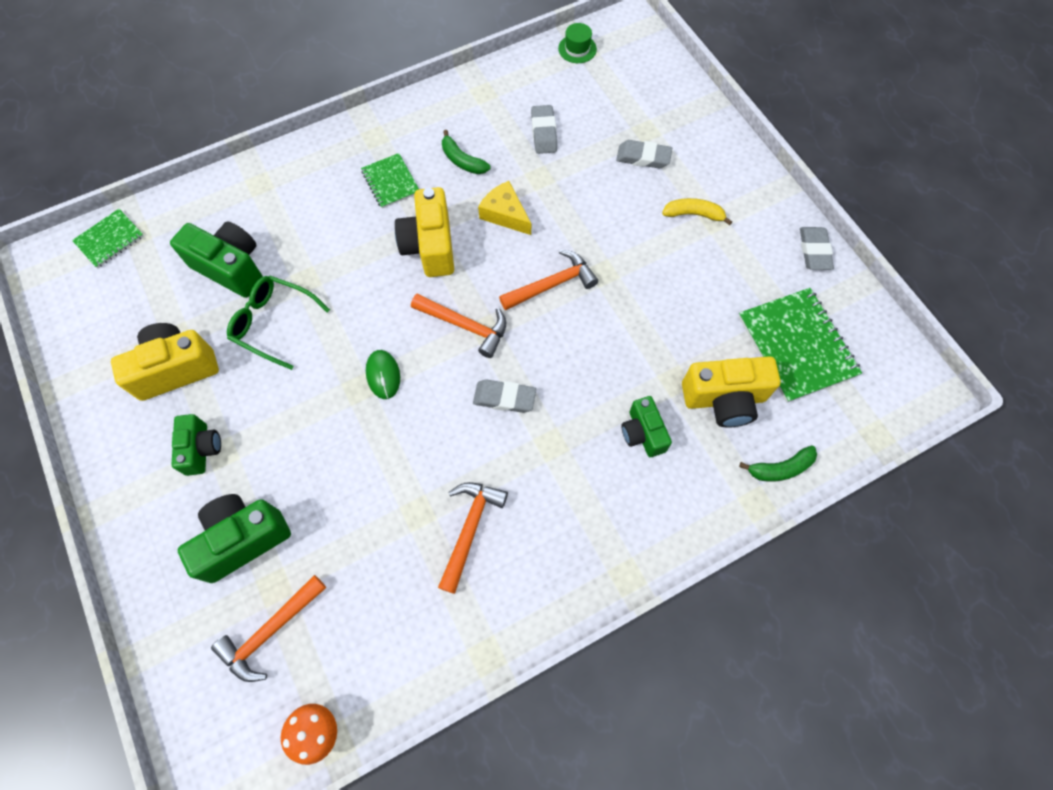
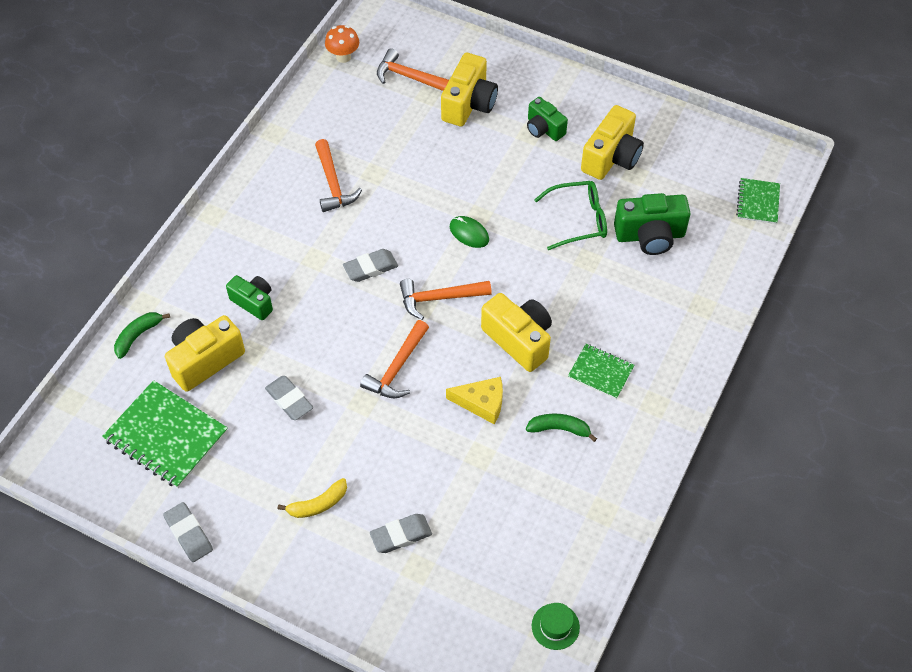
camera: 145 degrees right, 10 degrees down
(243, 539) = (469, 104): green camera -> yellow camera
(270, 632) = (410, 77): orange hammer -> orange hammer turned 75 degrees counterclockwise
(544, 132) = (511, 503): grey eraser -> grey eraser (289, 400)

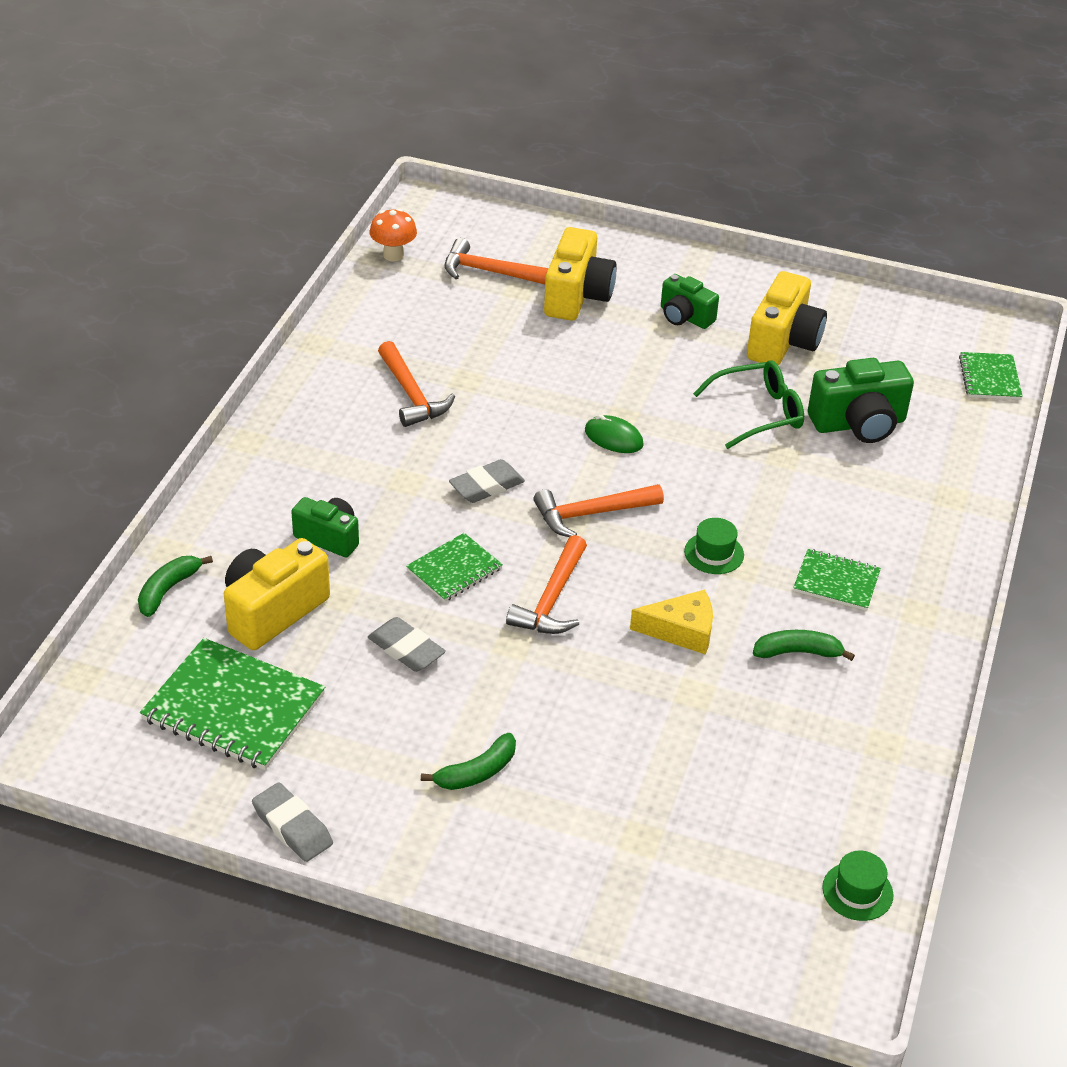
camera: 10 degrees left, 15 degrees down
(318, 504) = (477, 772): yellow banana -> green banana
(334, 337) = (454, 569): none -> green notebook
(401, 535) = (606, 800): grey eraser -> none
(519, 340) = (714, 553): yellow camera -> green hat

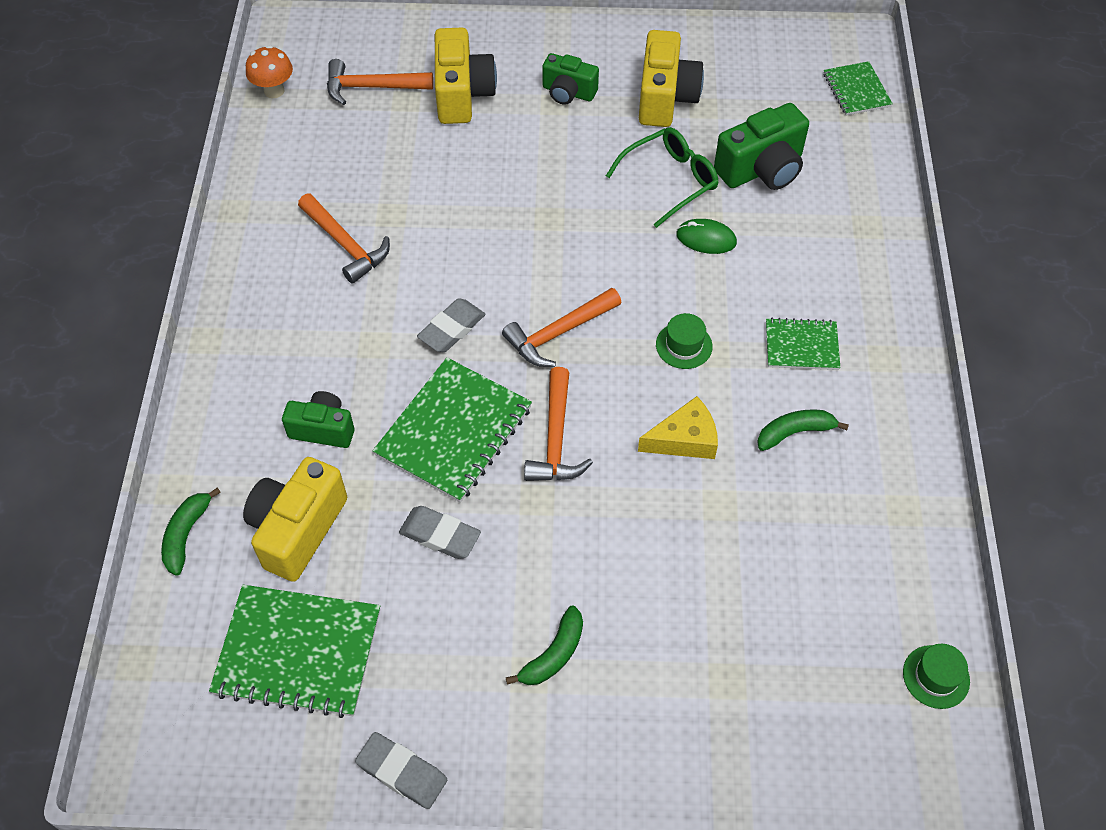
camera: 15 degrees left, 15 degrees up
(454, 569) = (454, 431): green notebook -> green notebook, size x1.77
(613, 438) = (550, 243): green mouse -> green mouse (706, 239)

